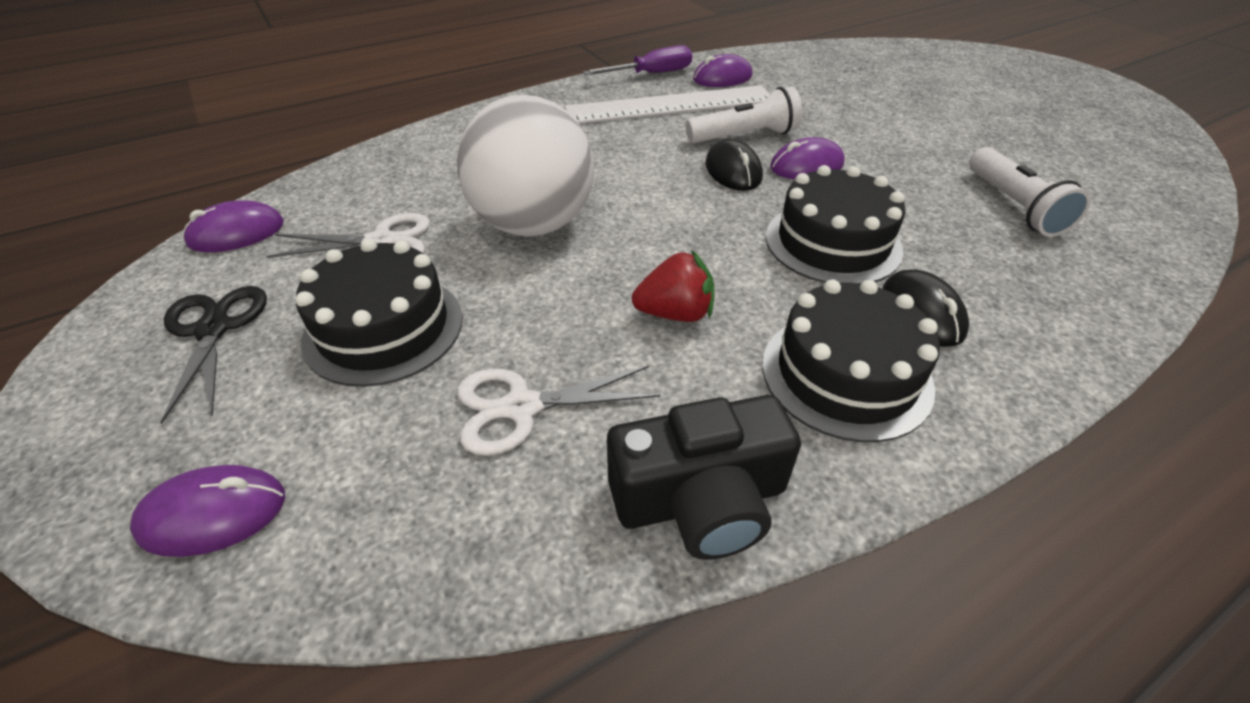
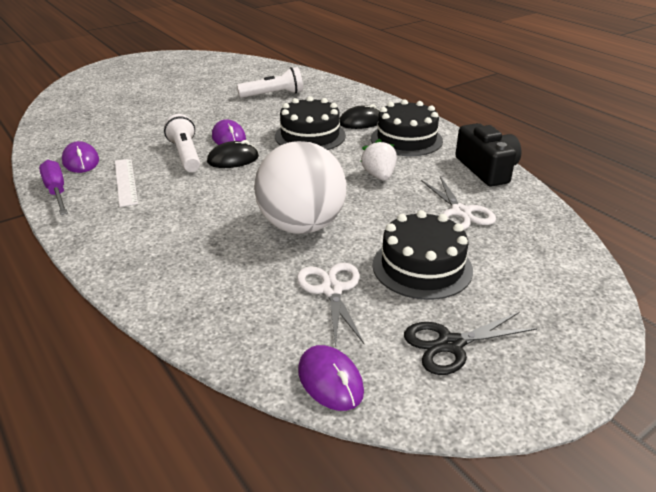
camera: 95 degrees left, 10 degrees down
(213, 514) = (570, 290): purple mouse -> none
(670, 105) = (125, 181): white ruler -> white ruler, size x0.56
(675, 313) = (379, 176): red strawberry -> white strawberry

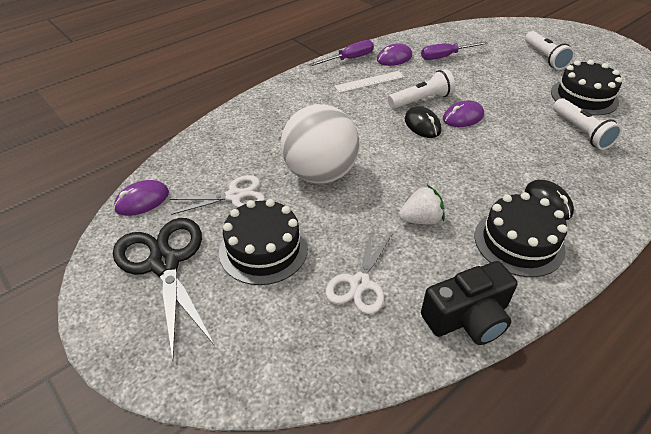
camera: 85 degrees right, 10 degrees up
(103, 131) = (445, 56): none -> purple screwdriver
(146, 87) = (544, 58): none -> white flashlight
(310, 136) = (491, 166): black cake -> black cake (584, 97)
(450, 345) = (164, 263): black scissors -> black scissors, size x1.60
(461, 212) = (360, 284): white scissors -> white scissors turned 45 degrees counterclockwise

